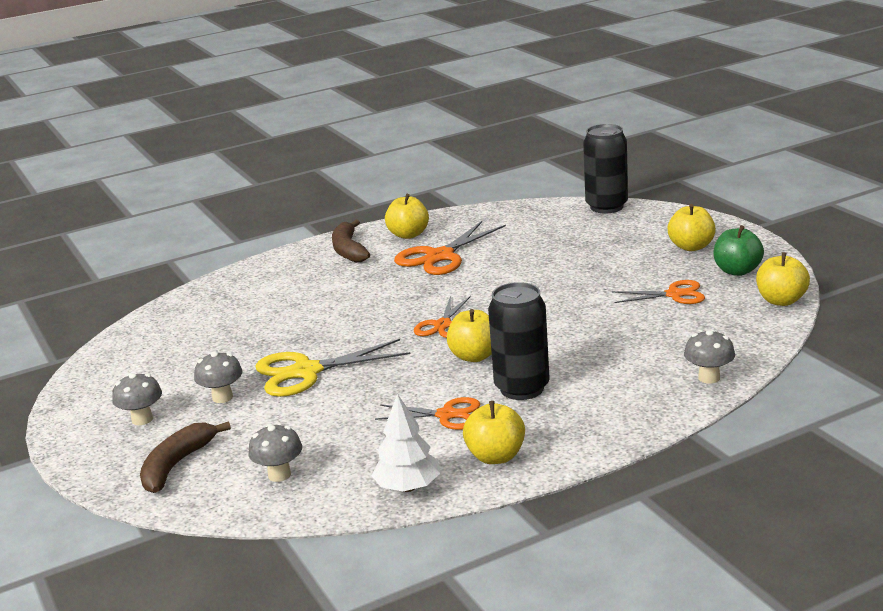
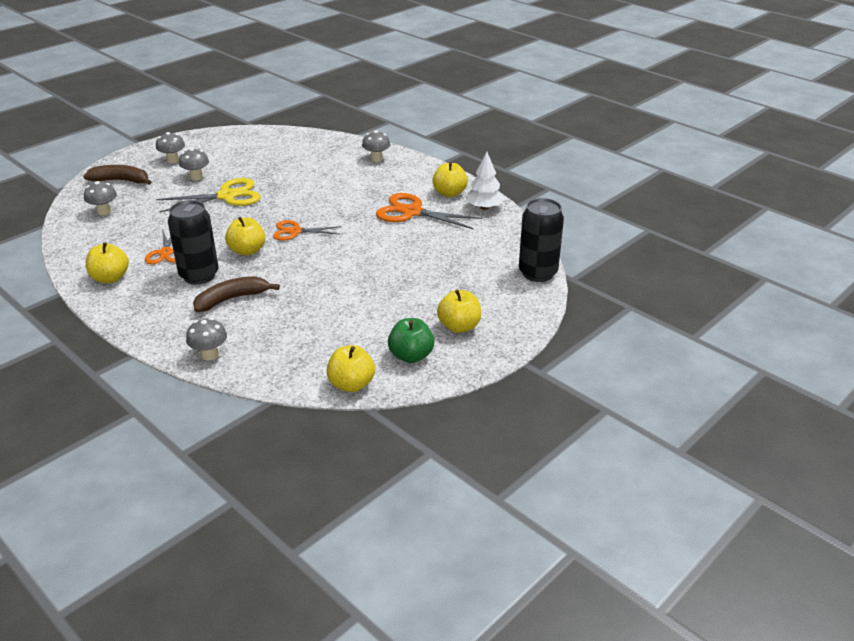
camera: 70 degrees right, 10 degrees up
(280, 270) = (376, 159): none -> grey mushroom
(306, 372) = (227, 196): yellow scissors -> yellow scissors turned 105 degrees clockwise
(349, 250) = (415, 176): brown banana -> brown banana (232, 299)
(408, 487) = (81, 254): white tree -> white tree (484, 207)
(674, 294) = (357, 326): orange scissors -> none

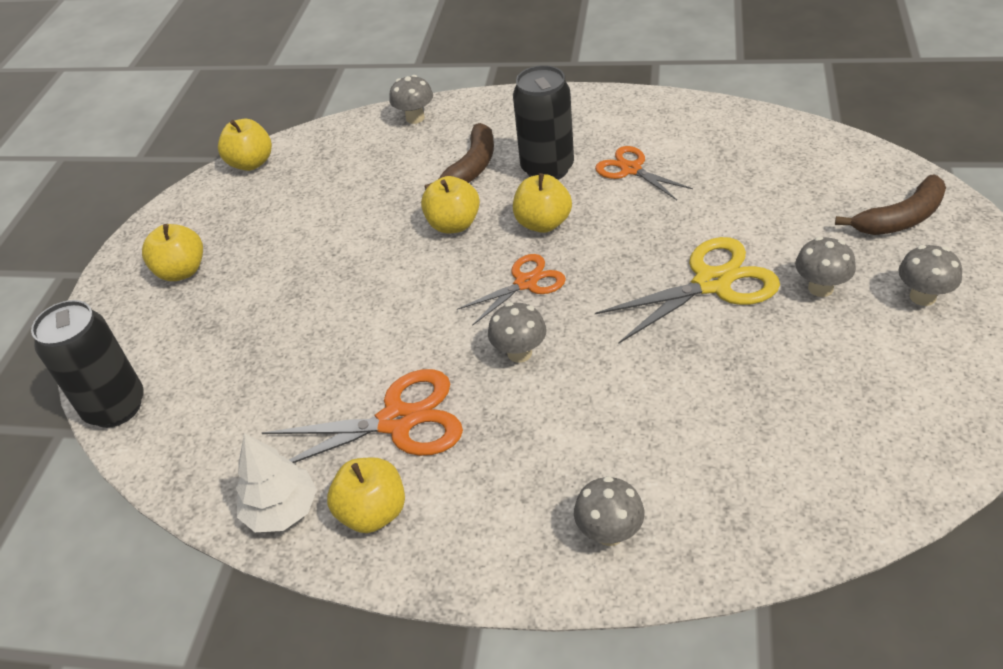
camera: 150 degrees right, 10 degrees up
(104, 212) = (810, 169): grey mushroom -> grey mushroom (519, 353)
(110, 278) = (632, 118): yellow apple -> yellow apple (454, 224)
(227, 196) = (712, 283): yellow scissors -> yellow scissors turned 150 degrees counterclockwise
(411, 356) = (213, 214): green apple -> none

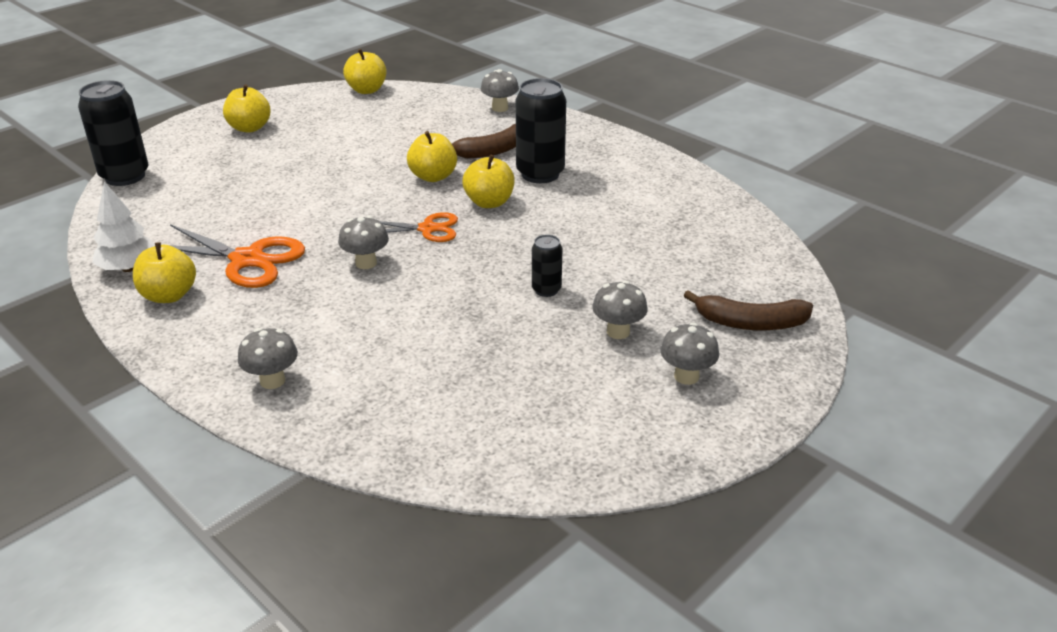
camera: 30 degrees right, 10 degrees down
(631, 169) = (596, 200): orange scissors -> none
(712, 283) = (546, 290): yellow scissors -> black can

